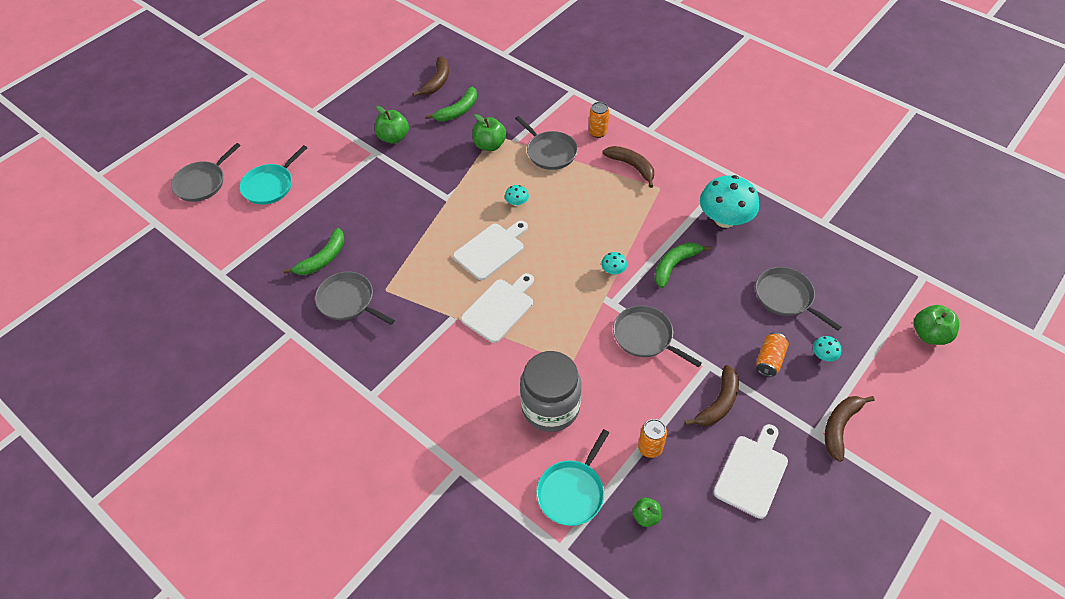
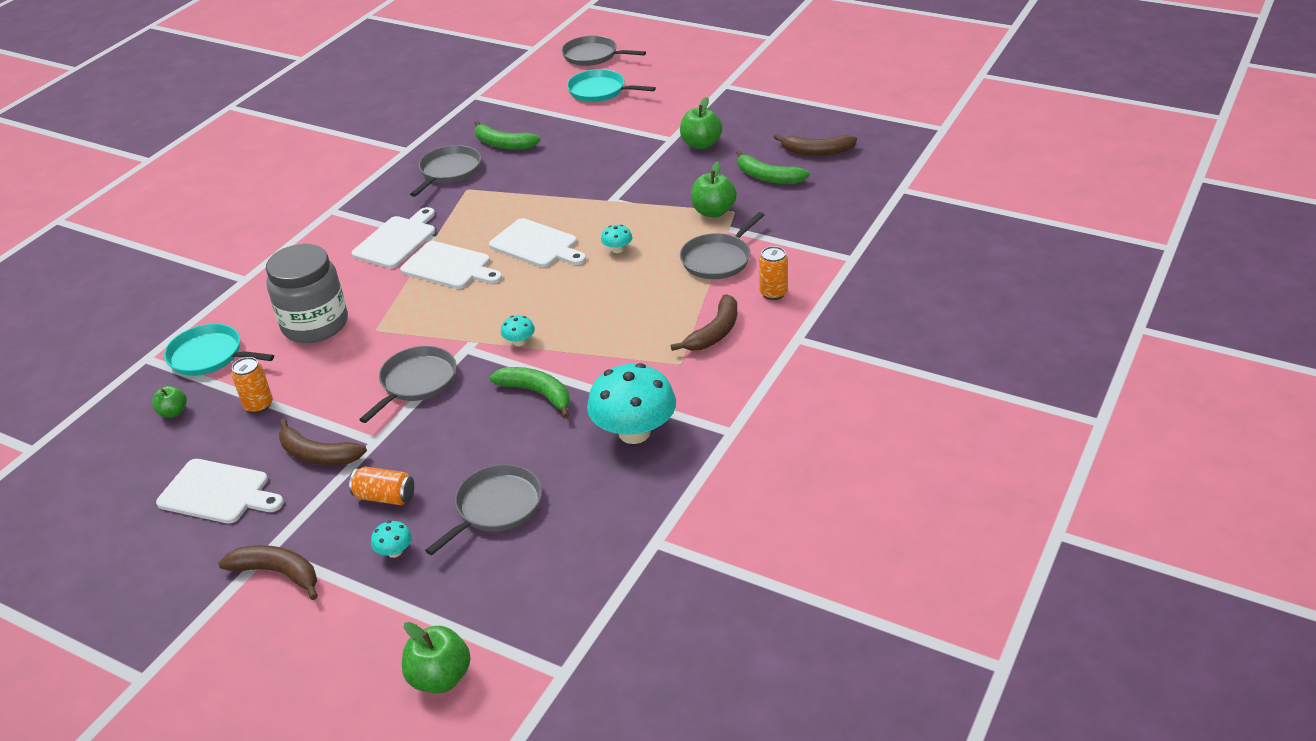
camera: 80 degrees right, 15 degrees down
(445, 344) = (397, 240): none -> white cutting board

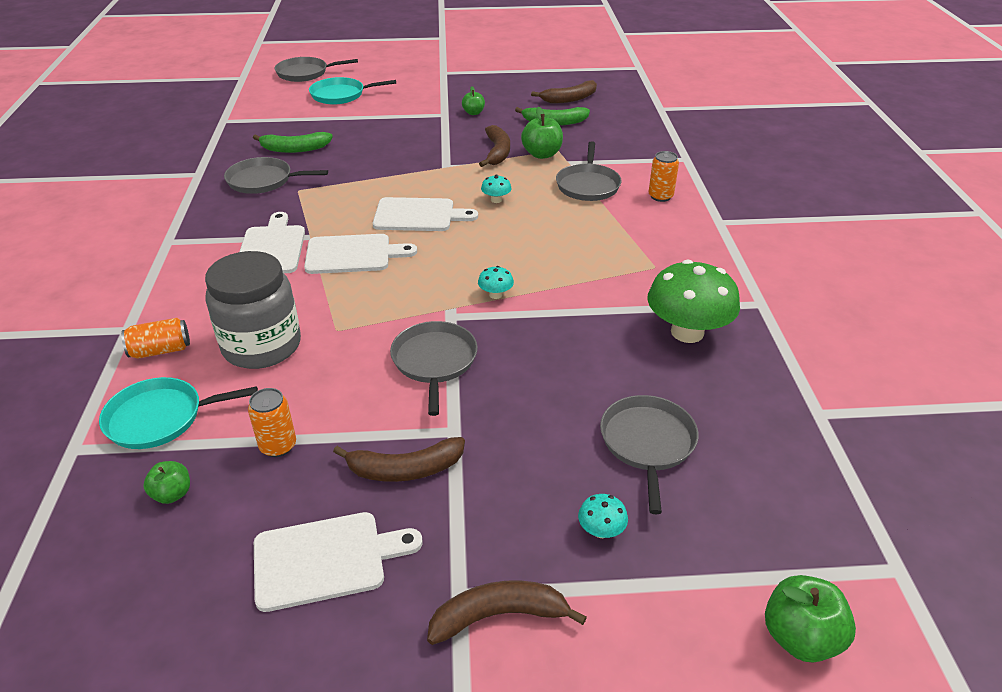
camera: 35 degrees left, 0 degrees up
(385, 497) = (527, 480): orange can -> orange can (160, 350)
(449, 171) = (263, 181): grey pan -> grey pan turned 75 degrees counterclockwise
(537, 393) = (564, 331): green banana -> none
(634, 432) = (687, 332): turquoise mushroom -> green mushroom
(701, 144) = (473, 113): green apple -> green apple, size x0.61
(715, 332) = (653, 236): brown banana -> brown banana (497, 152)

